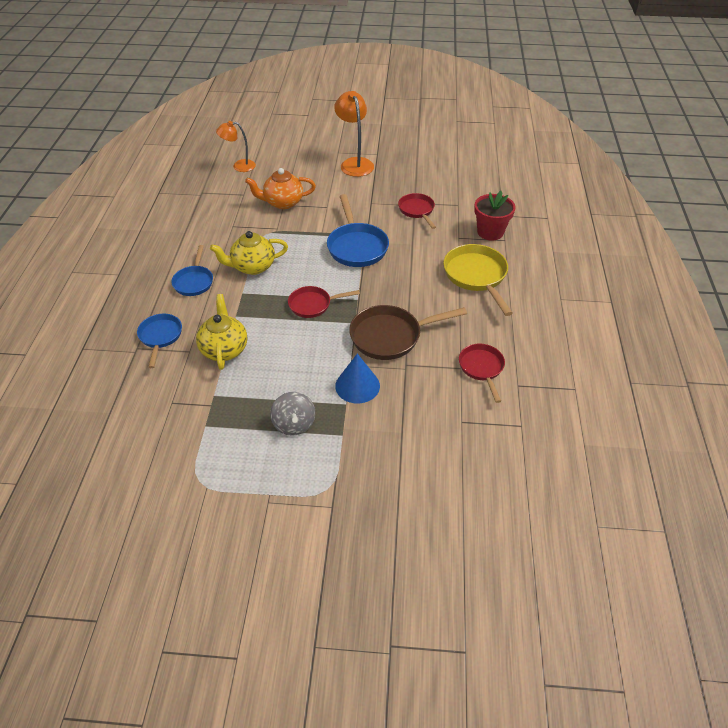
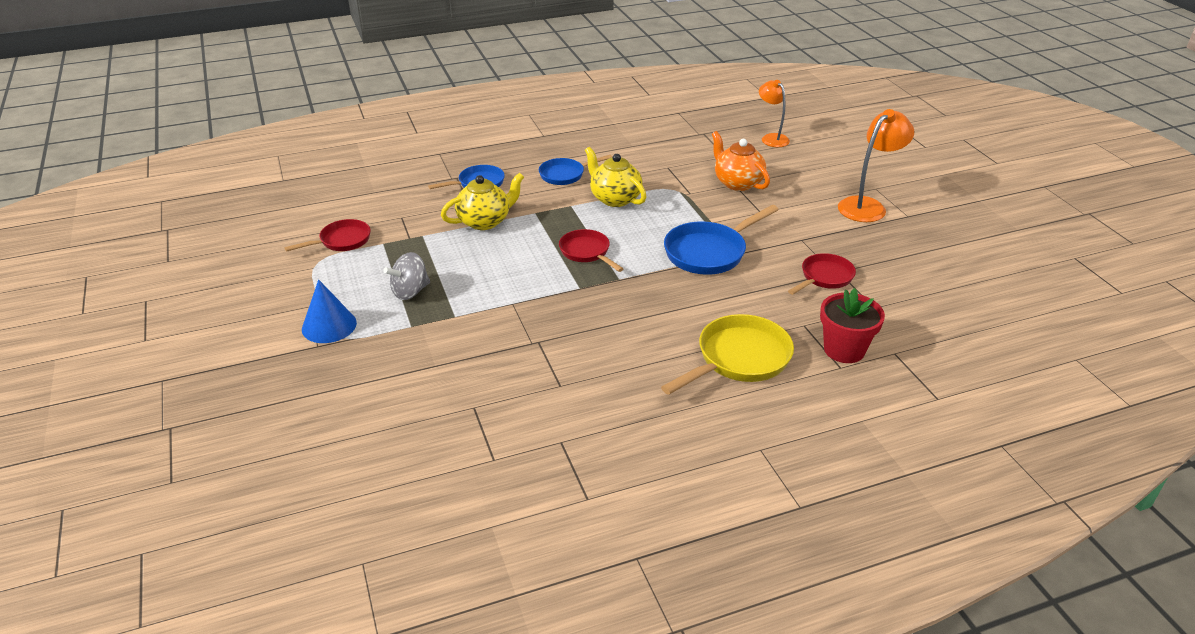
camera: 65 degrees right, 10 degrees down
(357, 385) = (485, 316): blue cone -> blue cone (329, 326)
(390, 336) = (576, 318): brown pan -> none
(482, 368) = (570, 403): red pan -> red pan (342, 241)

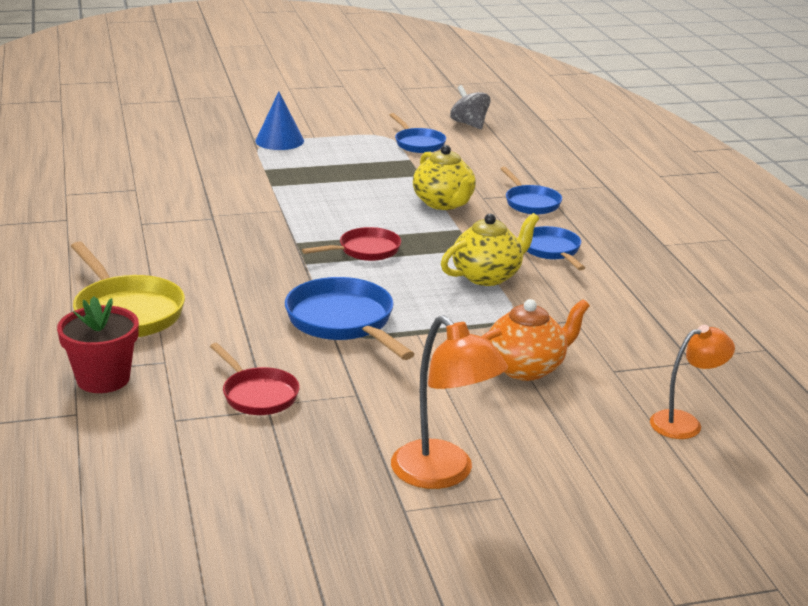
camera: 95 degrees right, 10 degrees down
(342, 241) = (418, 143): red pan -> blue pan
(410, 292) = (319, 169): grey spinning top -> grey spinning top (469, 124)

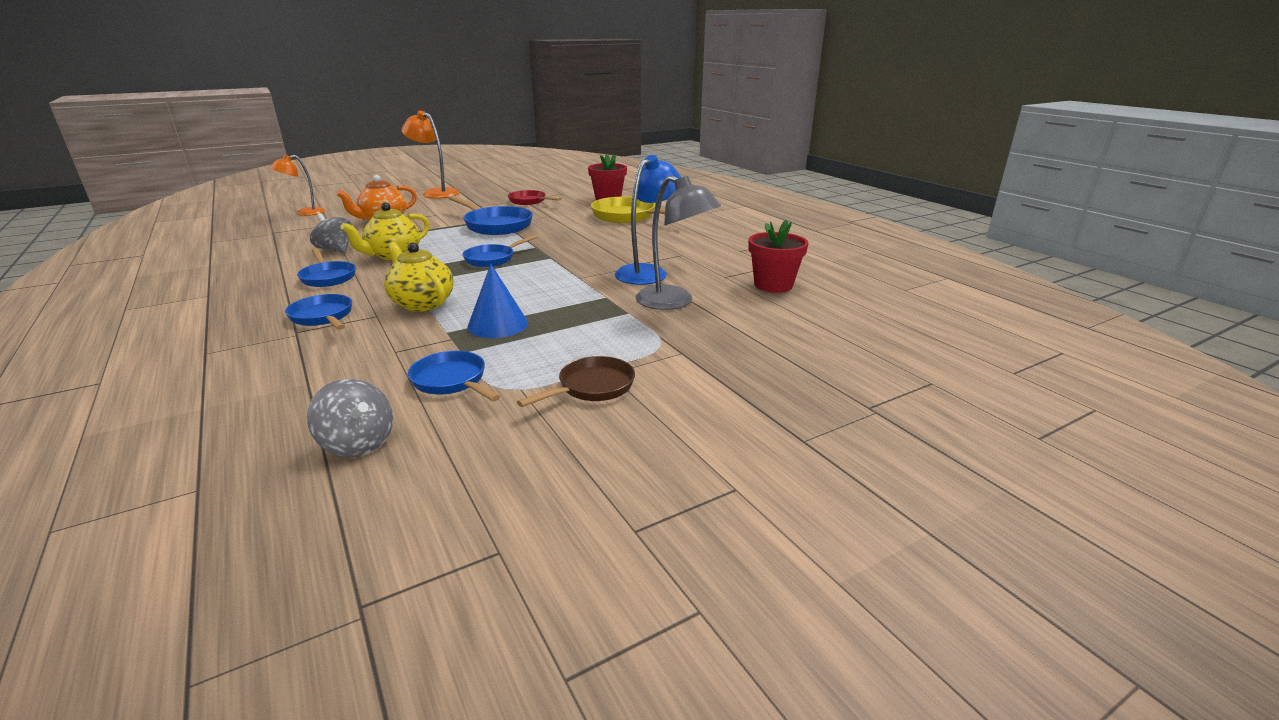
camera: 165 degrees right, 0 degrees up
(104, 174) = (773, 285): none -> red flower pot
(205, 206) = (647, 272): none -> blue lamp
(216, 172) = (674, 302): none -> grey lamp
(279, 141) = (644, 353): blue cone -> blue cone (498, 324)
(329, 128) = (592, 387): none -> brown pan
(365, 250) = (492, 259): red pan -> blue pan
(567, 299) = (336, 250): none -> grey spinning top

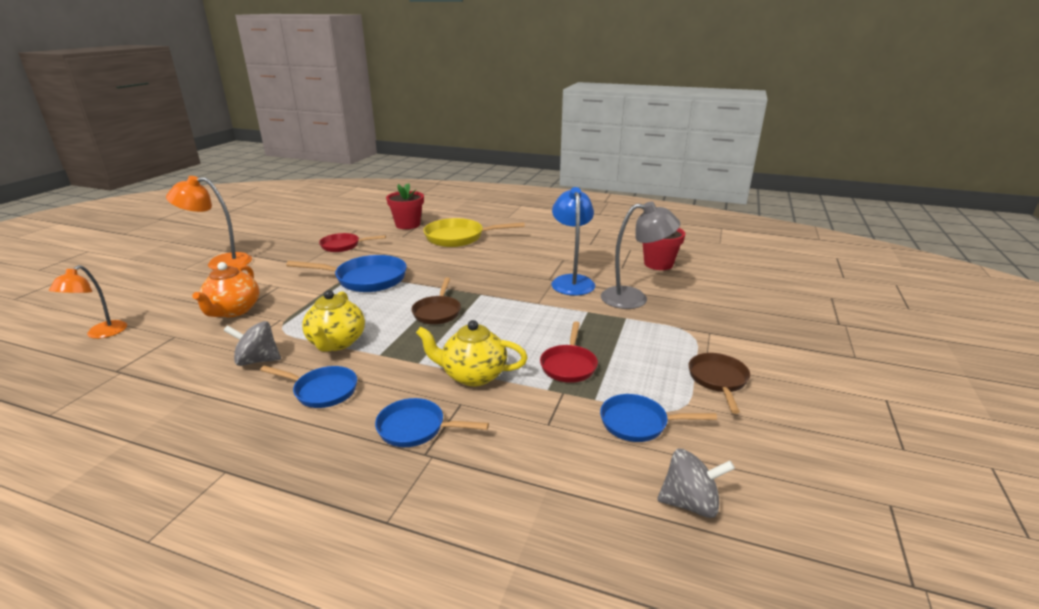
camera: 40 degrees left, 0 degrees up
(492, 259) = (437, 312): blue pan -> brown pan
(498, 324) = (568, 365): blue cone -> red pan

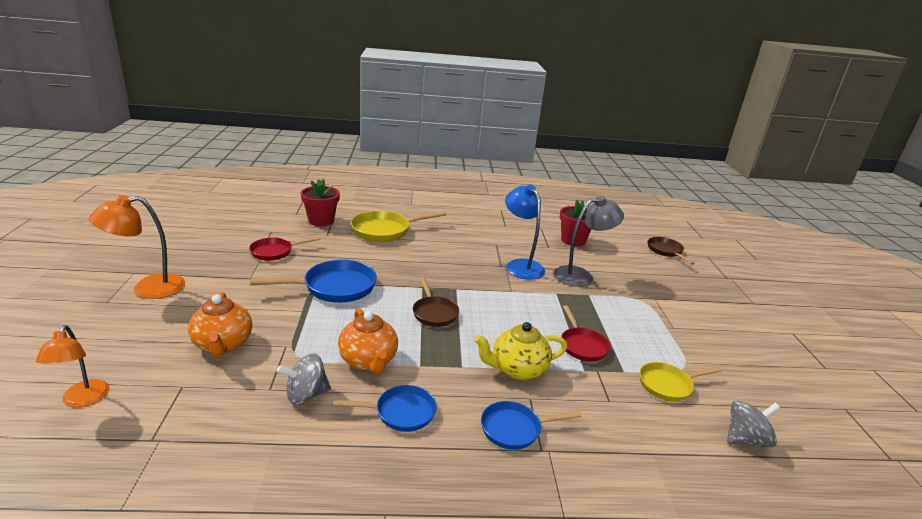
camera: 25 degrees left, 0 degrees up
(336, 342) = (368, 361): yellow teapot -> orange teapot
(638, 423) = (668, 385): blue pan -> yellow pan
(718, 380) = (690, 338): brown pan -> brown pan (666, 251)

